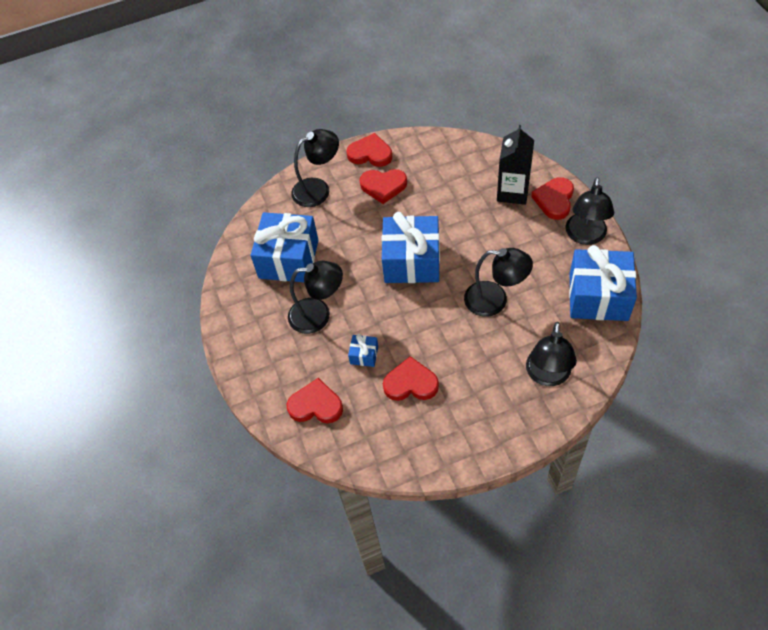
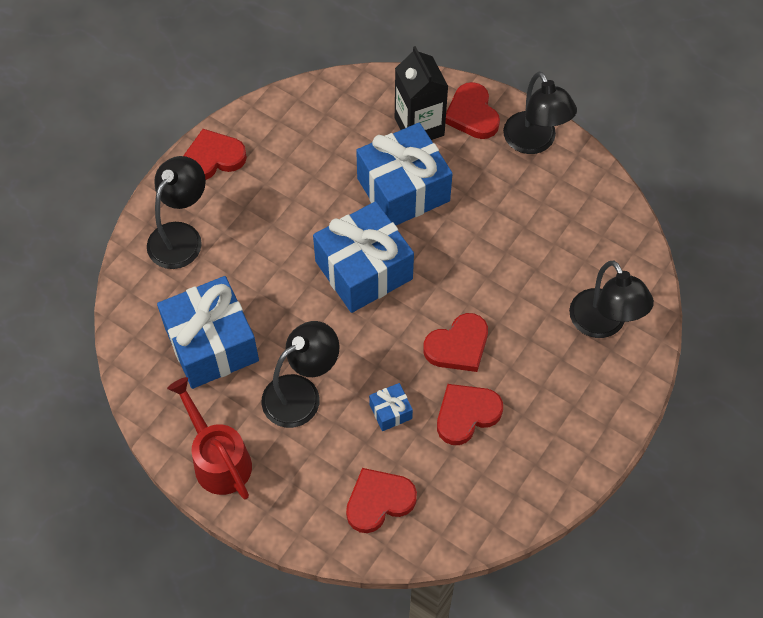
camera: 40 degrees left, 5 degrees up
(242, 326) = (218, 459): none -> red watering can
(383, 186) = (261, 193): red heart -> red heart (458, 346)
(495, 300) = (490, 268): black lamp -> none
(598, 297) = (594, 206): blue gift -> blue gift (403, 190)

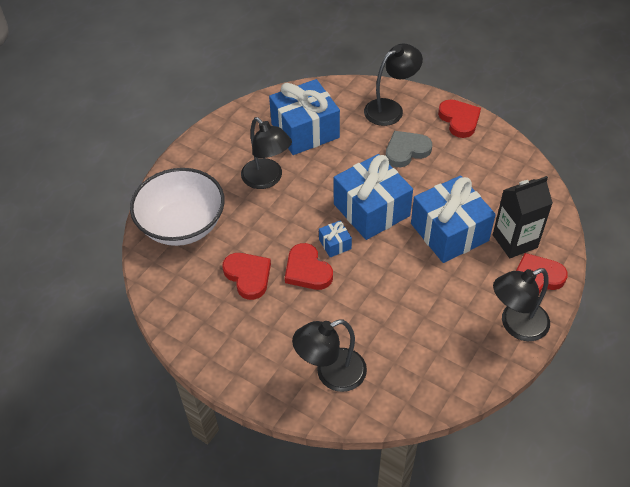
camera: 90 degrees right, 10 degrees down
(181, 236) = (390, 109): black lamp -> black lamp turned 60 degrees counterclockwise
(218, 459) = (220, 140): red watering can -> none
(263, 223) = (406, 151): none -> grey heart
(379, 501) = (182, 225): red heart -> white bowl
(390, 412) = (252, 230): blue gift -> blue gift (335, 244)

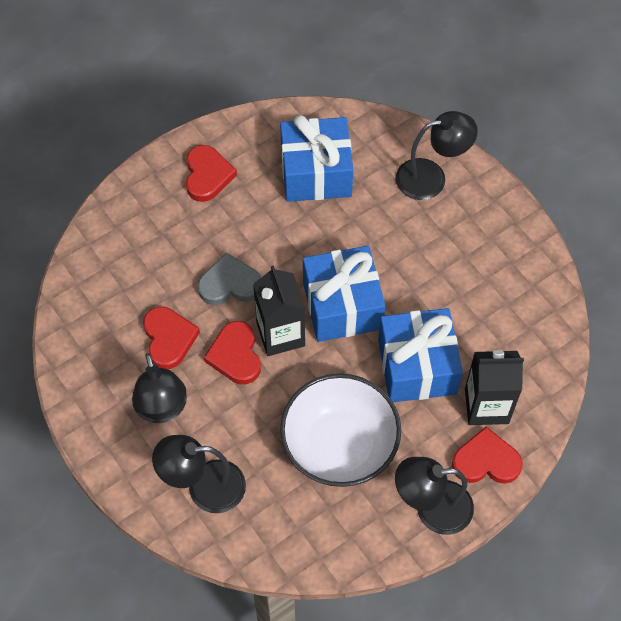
camera: 20 degrees right, 10 degrees up
(182, 225) = (125, 249): white bowl -> white bowl (339, 445)
(267, 179) = (243, 223): black lamp -> black lamp (162, 409)
(335, 244) = (280, 334): blue gift -> black carton
(406, 151) = (421, 242): grey heart -> grey heart (230, 284)
(459, 120) = (507, 222): red heart -> red heart (207, 175)

